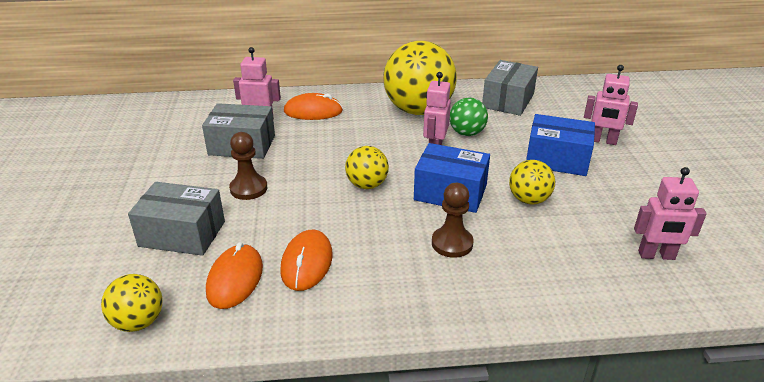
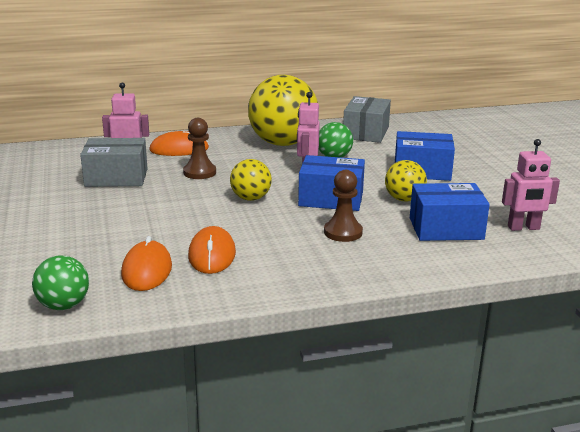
camera: 10 degrees left, 10 degrees down
(138, 322) = (63, 305): yellow ball -> green ball
(182, 234) = (81, 243): grey box -> none
(248, 188) = (135, 208): brown pawn -> brown pawn (199, 172)
(567, 248) = (446, 228): none -> blue box
(602, 141) = (459, 156): pink robot -> none

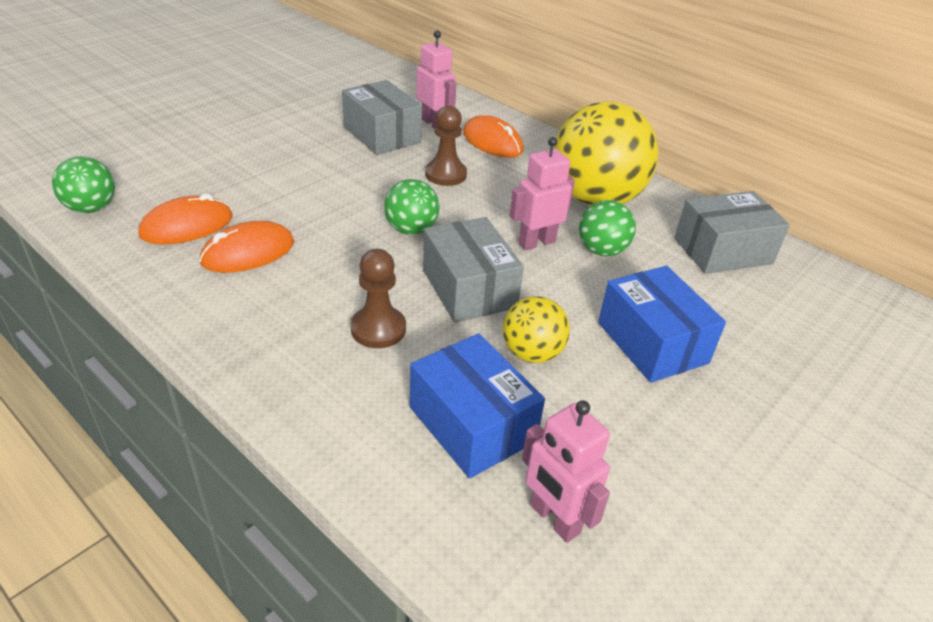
camera: 55 degrees right, 15 degrees up
(250, 198) = (411, 230): yellow ball -> green ball
(331, 199) = (469, 288): blue box -> grey box

